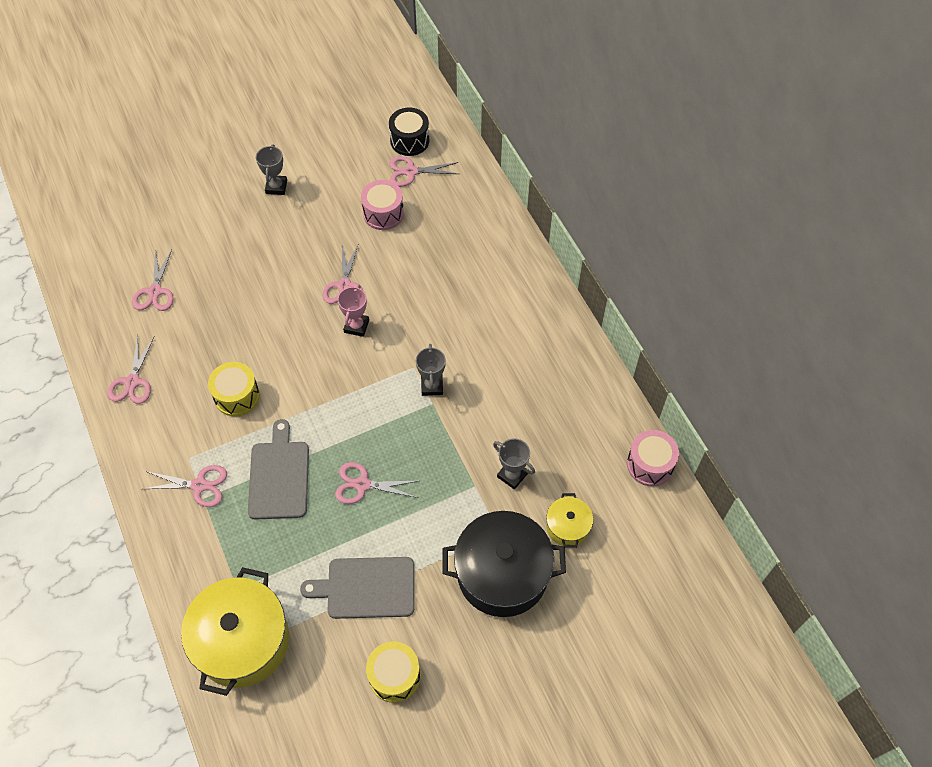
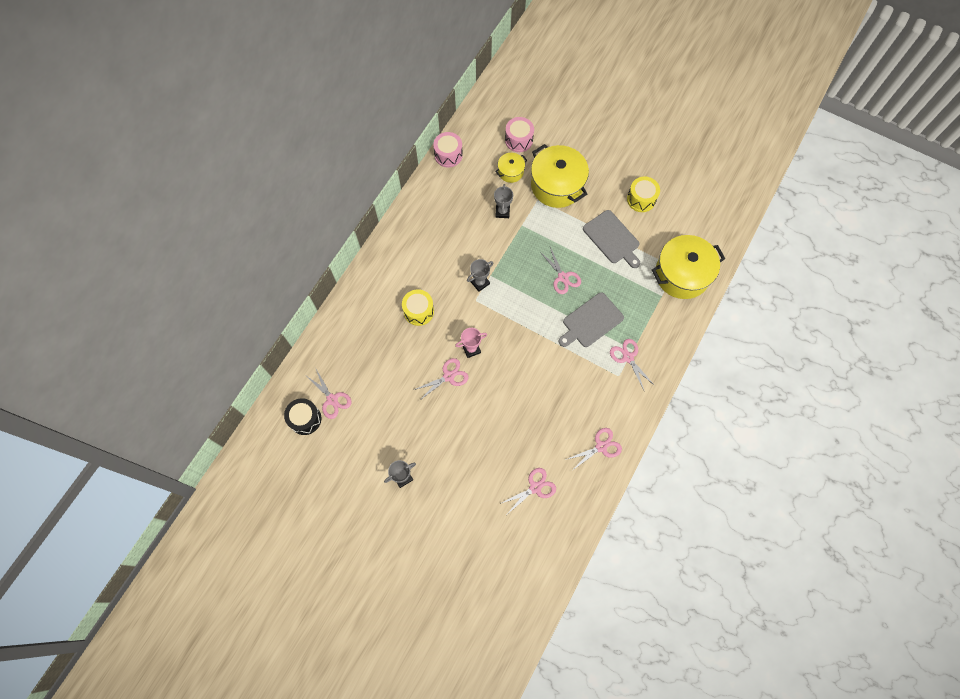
camera: 125 degrees left, 10 degrees up
(237, 396) = (564, 380): yellow drum -> yellow drum (418, 311)
(383, 213) = (378, 392): pink drum -> pink drum (518, 140)
(502, 573) = (557, 185): black pot -> yellow pot

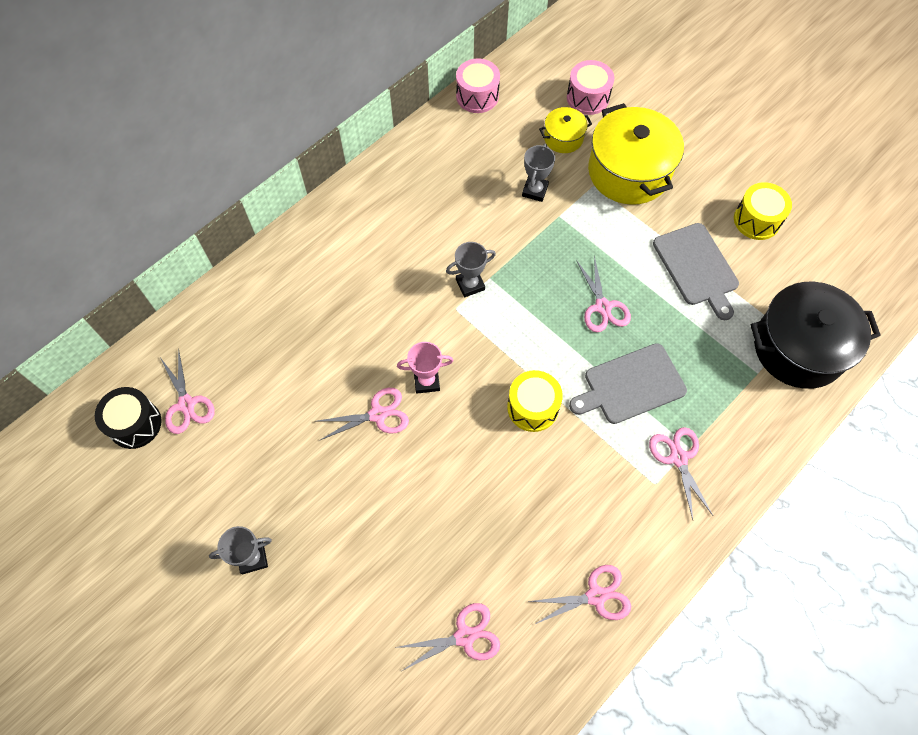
camera: 15 degrees right, 5 degrees down
(418, 311) = (363, 304): yellow drum -> yellow drum (532, 407)
(682, 274) = (798, 348): yellow pot -> black pot

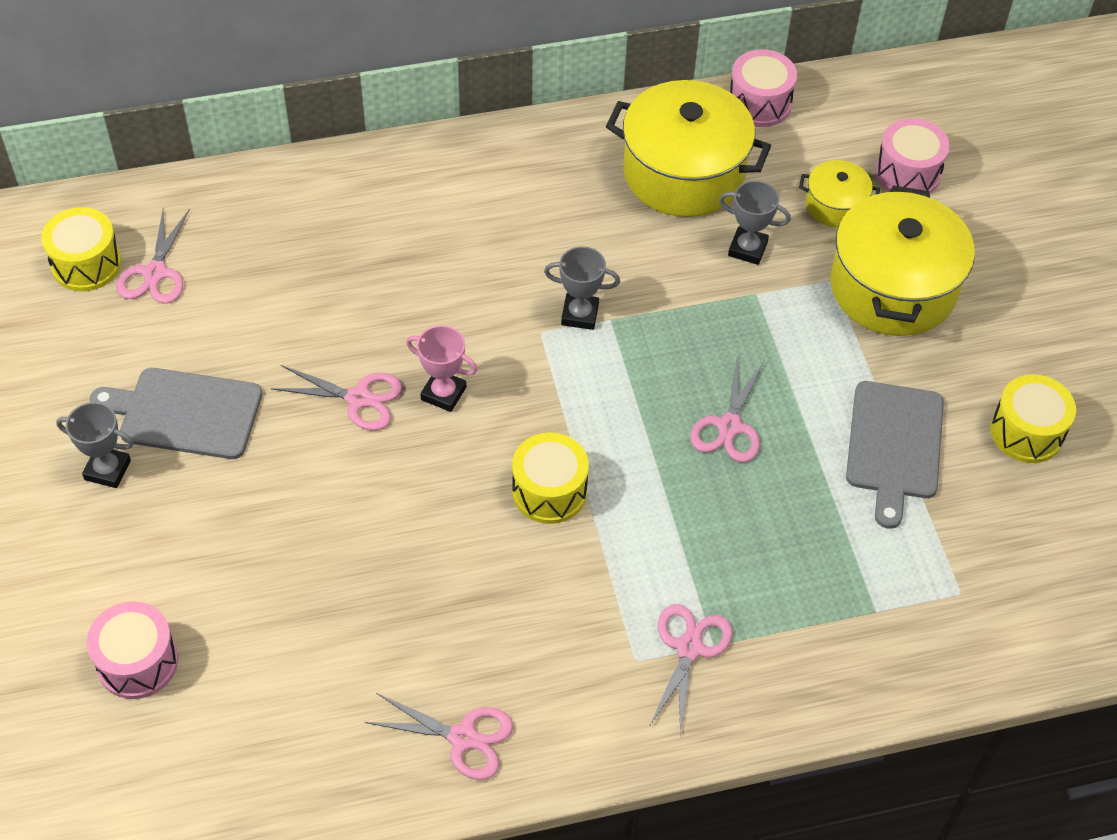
camera: 30 degrees right, 10 degrees down
(135, 424) = (86, 264): black drum -> yellow drum
(367, 676) = (137, 662): none -> pink drum
(464, 636) = (276, 687): pink scissors -> none
(465, 162) = (683, 173): none -> yellow pot
(535, 191) = (747, 249): grey trophy -> grey trophy turned 60 degrees clockwise
(630, 385) = (694, 534): grey cutting board -> grey cutting board (185, 413)
(798, 348) = (959, 613): black pot -> none

